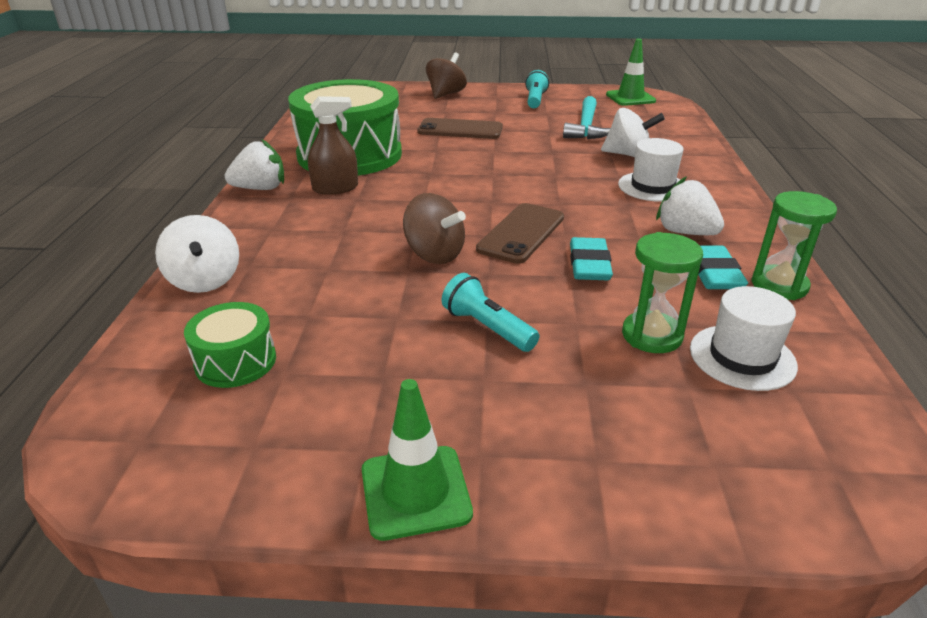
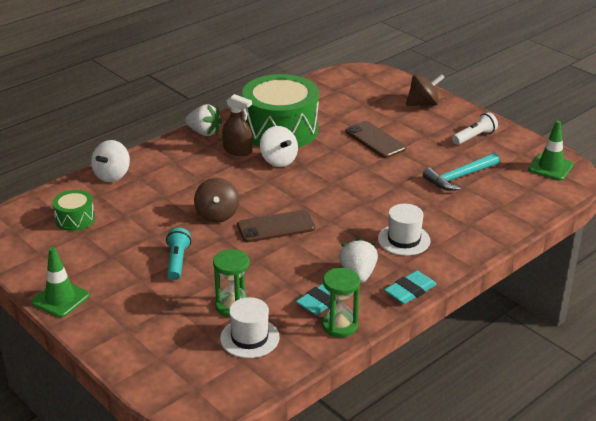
camera: 45 degrees right, 0 degrees up
(535, 100) = (475, 137): turquoise flashlight -> white flashlight
(589, 264) = (274, 261): turquoise eraser -> turquoise eraser (410, 291)
(628, 155) = (439, 211): white spinning top -> white spinning top (278, 160)

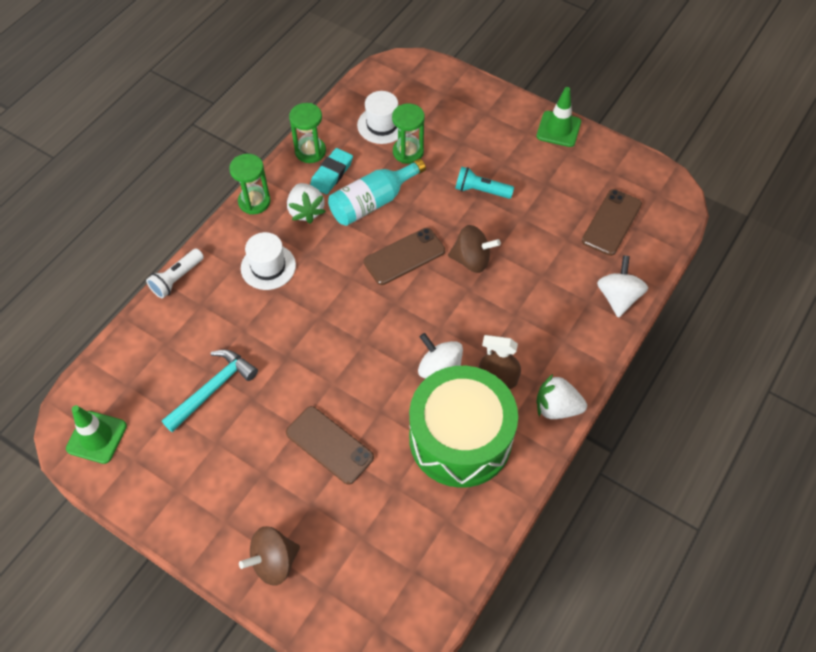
camera: 165 degrees right, 25 degrees up
(75, 219) = (611, 222): green drum -> brown phone
(177, 261) = (481, 190): turquoise flashlight -> turquoise flashlight turned 120 degrees clockwise
(217, 215) = (471, 260): brown spinning top -> brown spinning top turned 120 degrees clockwise
(288, 270) = (373, 202): none -> turquoise bottle
(410, 291) = (254, 202): turquoise eraser -> green hourglass
(475, 137) = (195, 486): white flashlight -> white flashlight (177, 279)

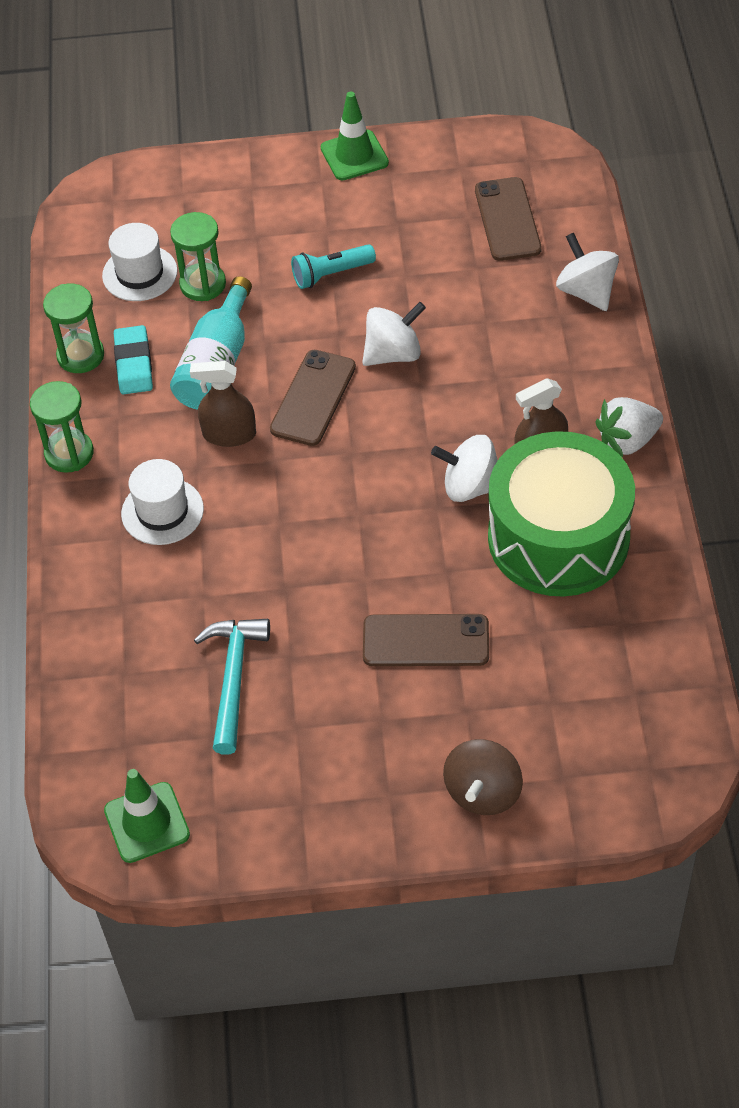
camera: 35 degrees left, 5 degrees down
(177, 279) = (62, 597): white flashlight -> none
(306, 211) = (145, 423): white strawberry -> none
(342, 247) = (229, 434): none -> brown spray bottle
(471, 260) = (393, 354): brown spinning top -> white spinning top

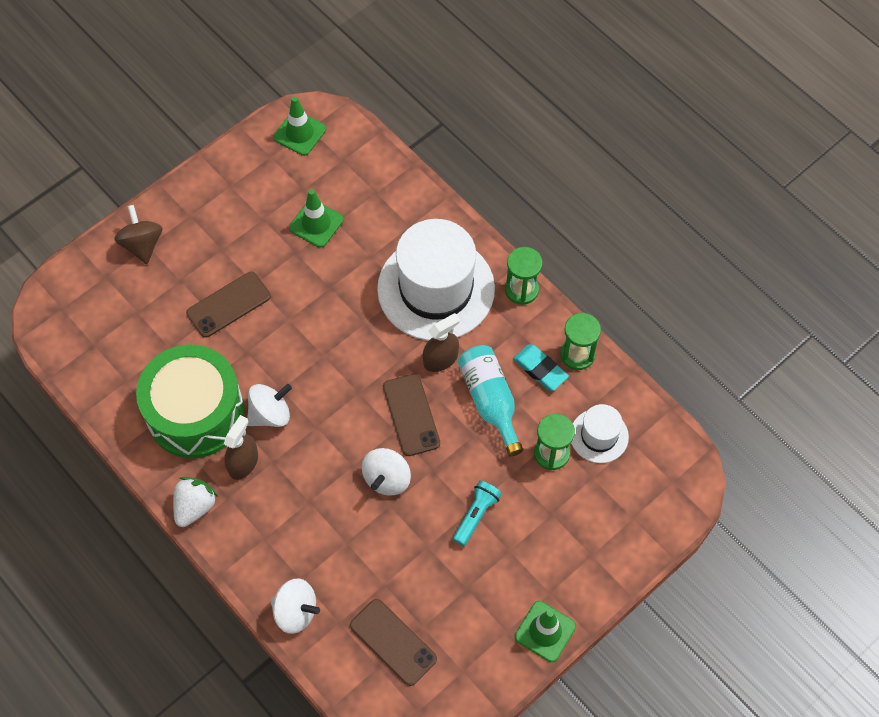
camera: 140 degrees right, 10 degrees up
(162, 511) = (436, 289): white hat -> white hat, size x2.10
(233, 678) = (316, 223): turquoise hammer -> green traffic cone

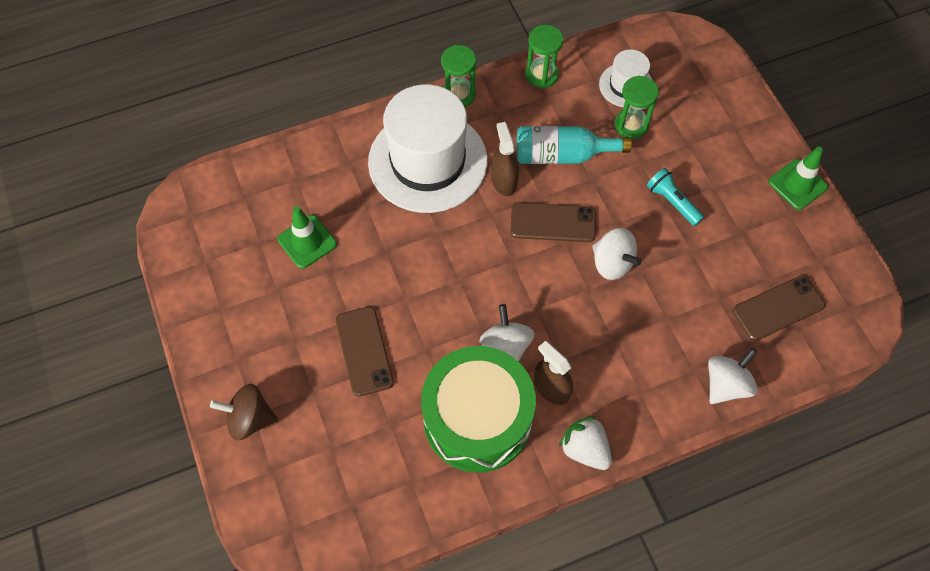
camera: 70 degrees left, 0 degrees up
(299, 133) = (192, 225): green traffic cone -> none
(540, 369) = (545, 107): turquoise eraser -> none

